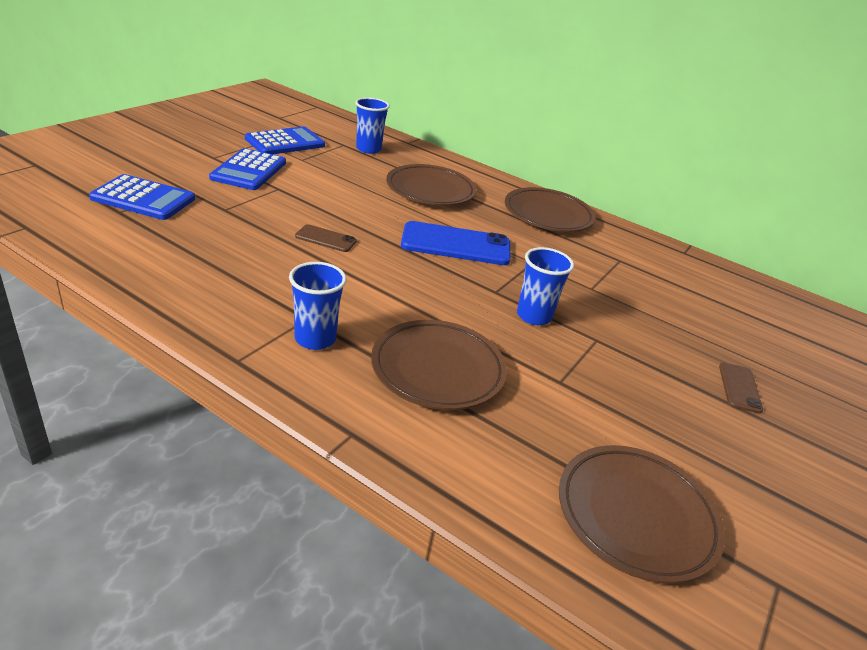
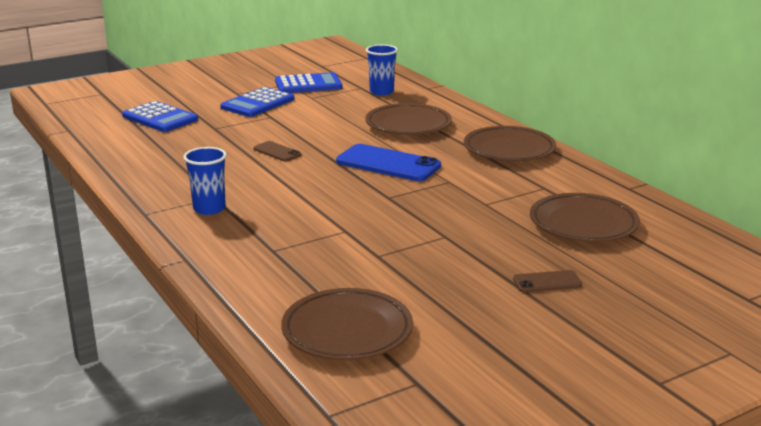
camera: 30 degrees right, 10 degrees down
(437, 370) = (283, 236): brown plate -> brown plate (583, 224)
(534, 316) = (404, 215): blue cup -> none
(739, 388) = (547, 282): brown phone -> brown phone turned 45 degrees clockwise

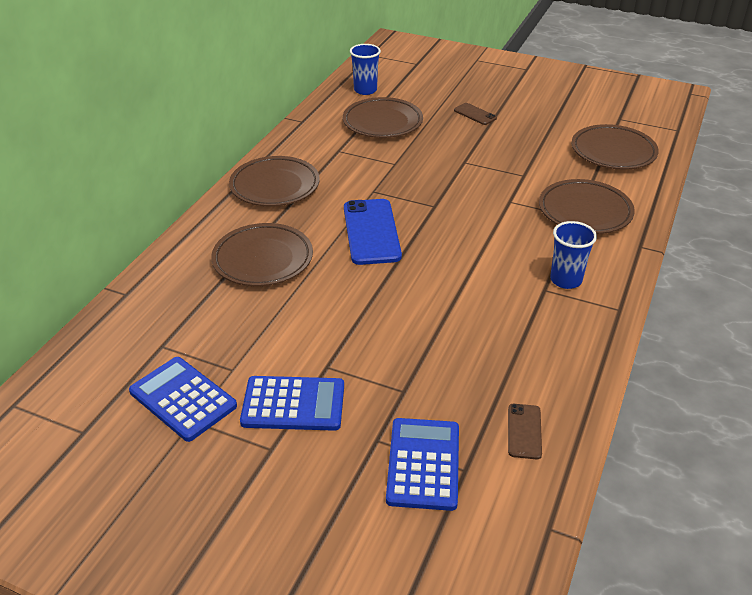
camera: 125 degrees left, 15 degrees up
(273, 258) = (585, 211): none -> brown plate
(277, 152) = (416, 307): brown phone -> brown phone (524, 431)
(381, 92) = (167, 322): blue cup -> blue cup (365, 90)

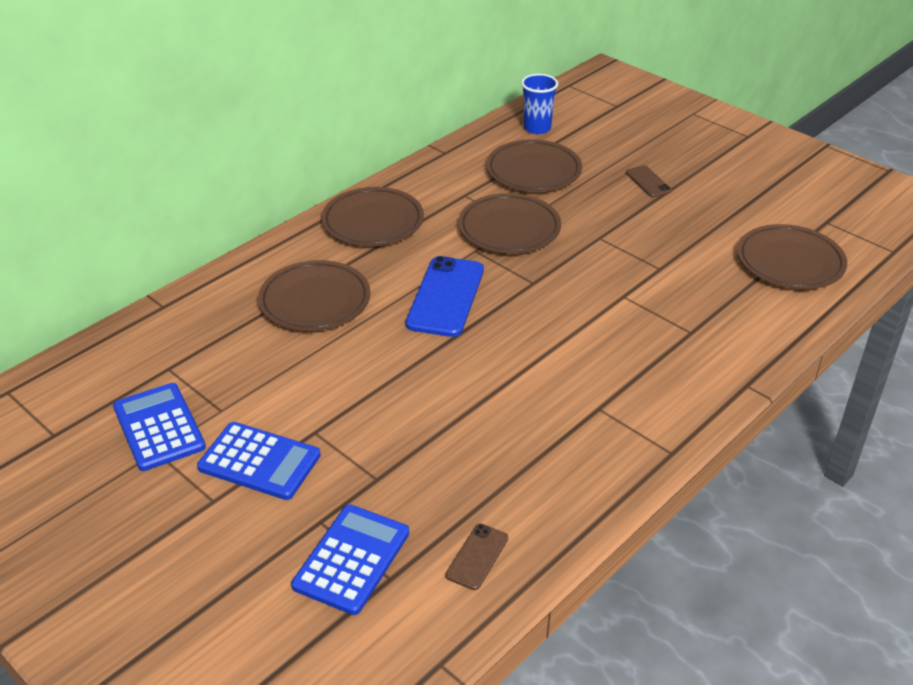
camera: 20 degrees right, 0 degrees up
(566, 280) = (630, 403): blue cup -> none
(585, 211) = (706, 328): brown plate -> brown plate (509, 229)

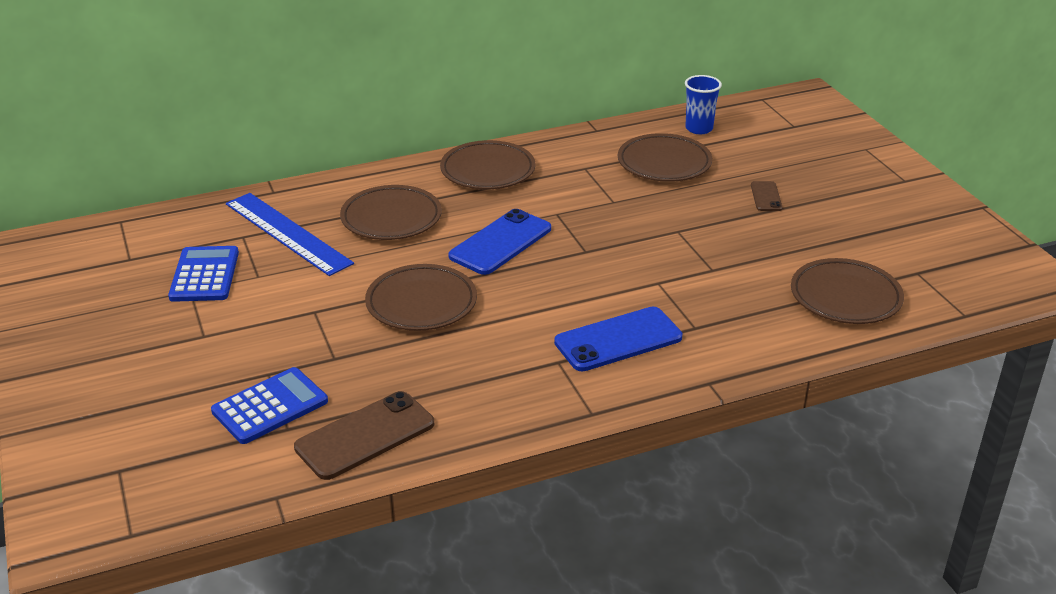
camera: 25 degrees right, 5 degrees down
(216, 350) = (287, 233): none -> blue ruler
(259, 461) = (257, 320): blue calculator -> none
(477, 557) = (365, 436): brown phone -> brown phone, size x1.96
(509, 229) = (601, 204): brown plate -> brown plate (421, 303)
(634, 367) = (618, 340): none -> blue phone

